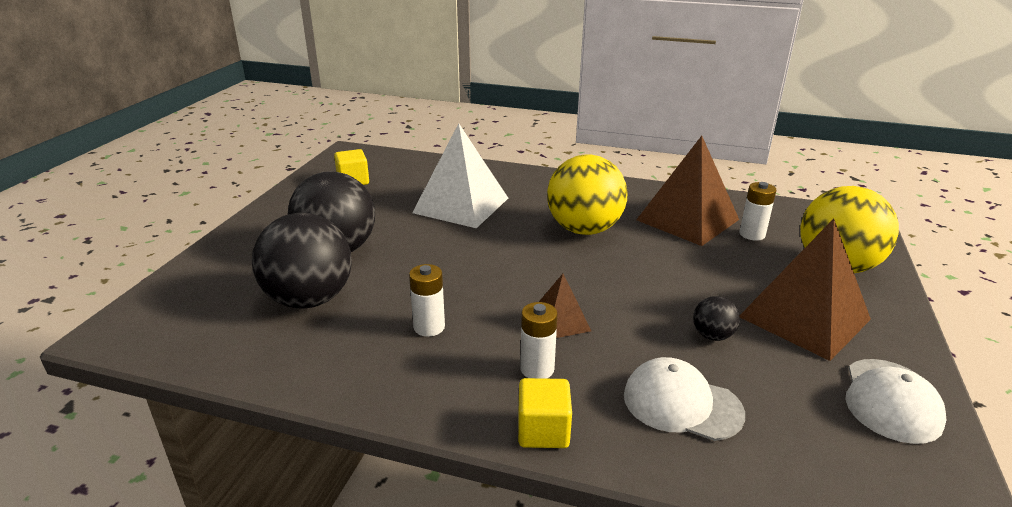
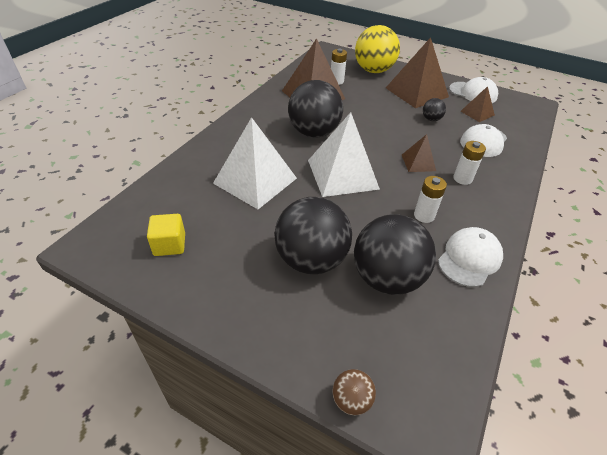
camera: 80 degrees left, 15 degrees up
(162, 285) = (351, 400): none -> brown ball
(345, 368) = (469, 258): none -> white cap
(498, 258) = (342, 174): none -> white pyramid
(543, 431) = (510, 185): yellow cube -> none
(584, 229) = (314, 132): yellow ball -> black ball
(796, 401) = (477, 113): none -> brown pyramid

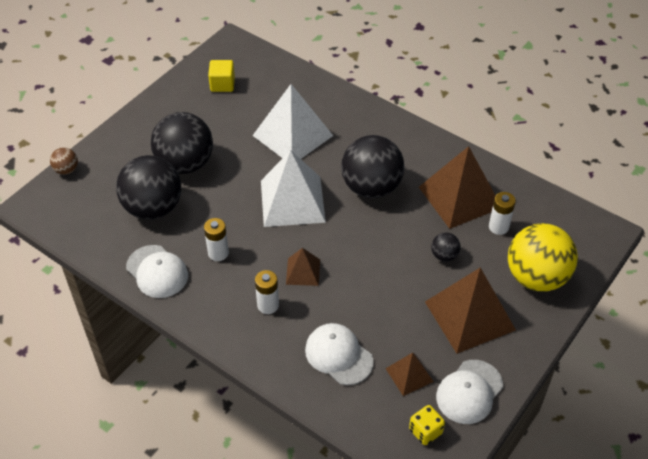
camera: 100 degrees right, 5 degrees up
(431, 119) = (394, 312): black ball -> black ball (444, 255)
(512, 107) = (425, 431): none -> yellow dice

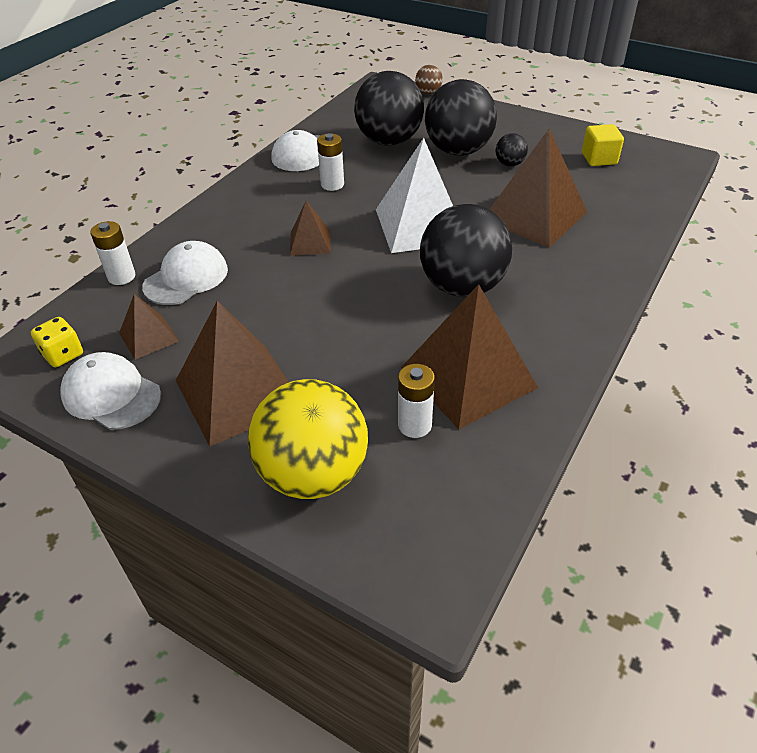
camera: 85 degrees right, 5 degrees down
(268, 305) = (260, 223): white battery -> white battery (121, 277)
(292, 135) = (534, 215): white pyramid -> brown pyramid
(444, 255) = (348, 363): black ball -> black ball (509, 164)

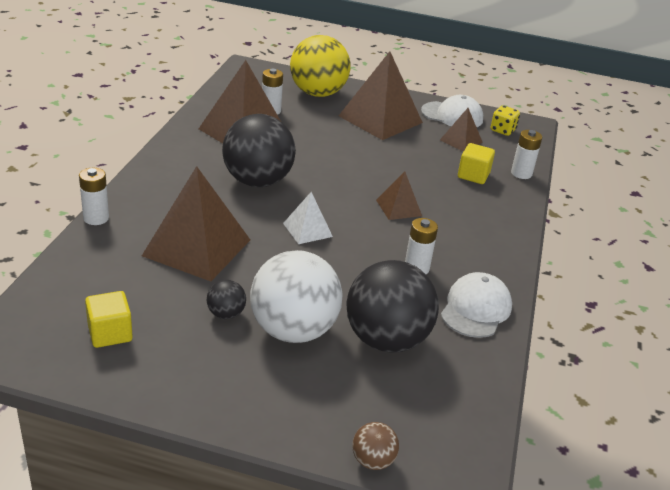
camera: 160 degrees right, 10 degrees down
(186, 278) = (473, 175): white cap -> yellow cube
(420, 225) = (307, 230): white pyramid -> white pyramid, size x0.50
(458, 151) = (293, 330): black ball -> white ball
(643, 252) = (96, 218): none -> white battery

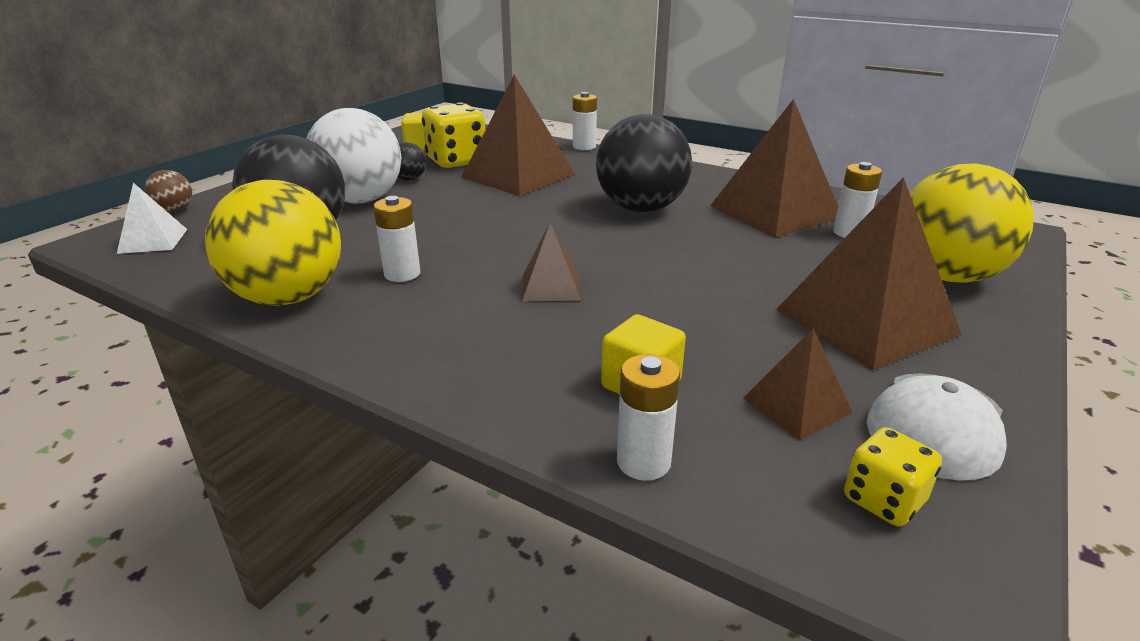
camera: 110 degrees right, 5 degrees down
(161, 294) = (456, 161): none -> yellow dice
(307, 230) = (524, 223): white pyramid -> white pyramid (153, 241)
(475, 309) = (288, 297): white cap -> yellow ball

